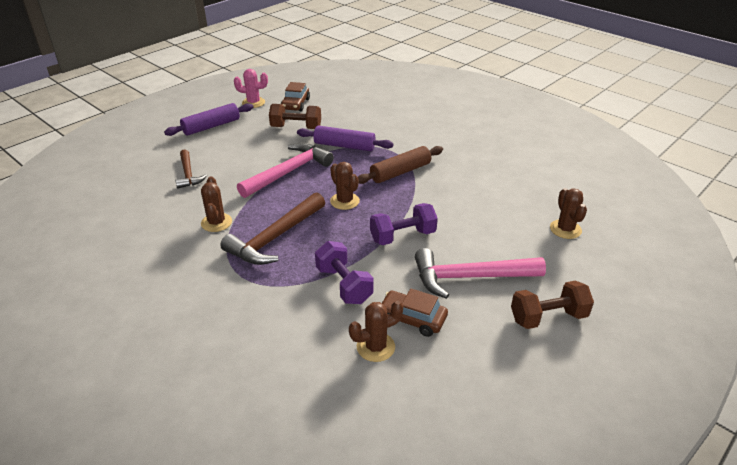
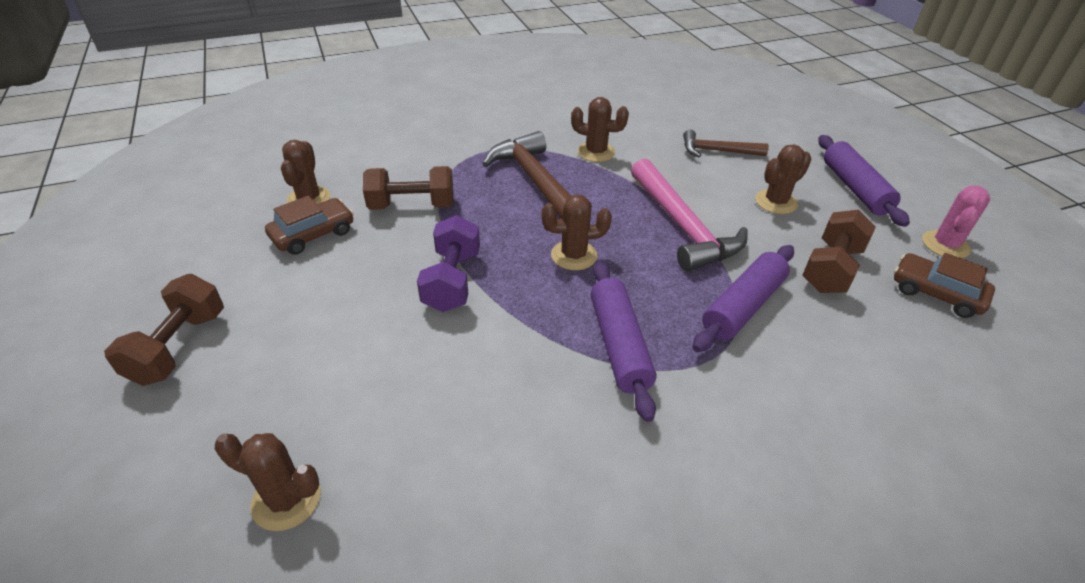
camera: 115 degrees right, 5 degrees up
(242, 147) = (776, 202): none -> brown cactus
(344, 285) = (412, 206): purple dumbbell -> brown dumbbell
(400, 172) = (619, 345): brown rolling pin -> purple rolling pin
(469, 277) = (318, 308): pink hammer -> none

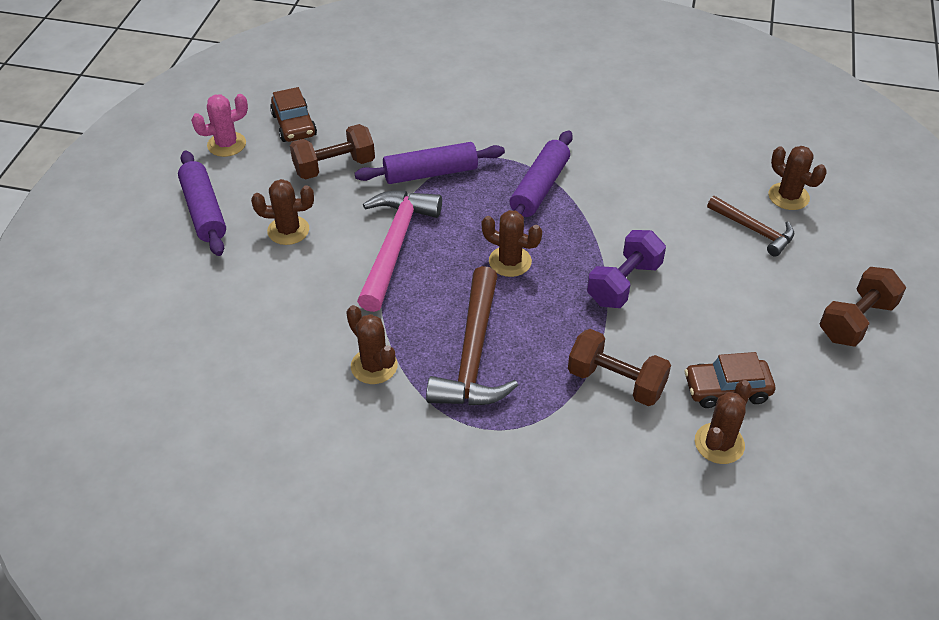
camera: 145 degrees left, 5 degrees up
(717, 151) = (254, 307): brown hammer -> brown hammer (754, 230)
(854, 188) = (204, 211): purple rolling pin -> purple rolling pin turned 45 degrees counterclockwise

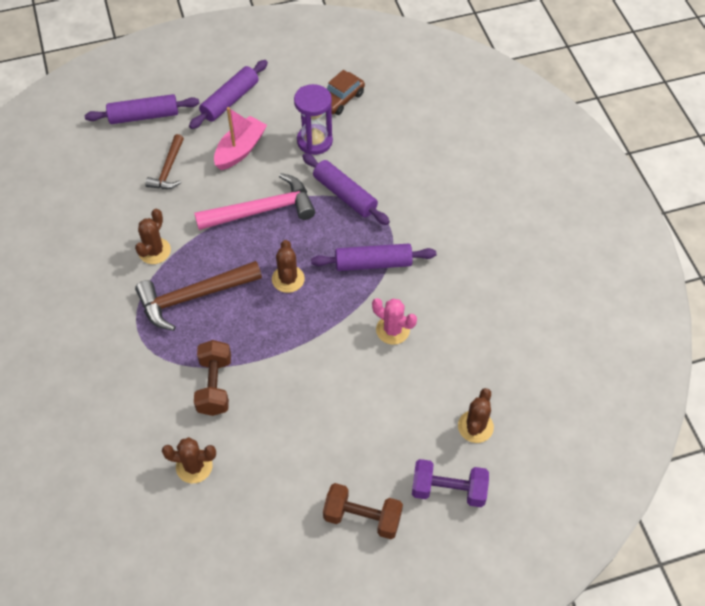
camera: 60 degrees right, 10 degrees up
(146, 298) = (144, 116): none -> purple rolling pin
(226, 144) = (297, 76): pink cactus -> pink cactus (392, 330)
(288, 230) = (240, 150): brown cactus -> pink boat
(334, 167) = (314, 141): brown dumbbell -> purple hourglass
(624, 283) = (308, 354): purple dumbbell -> purple dumbbell (448, 490)
(726, 389) = (245, 454): brown car -> none
(754, 230) = (419, 416): brown hammer -> brown hammer (168, 169)

